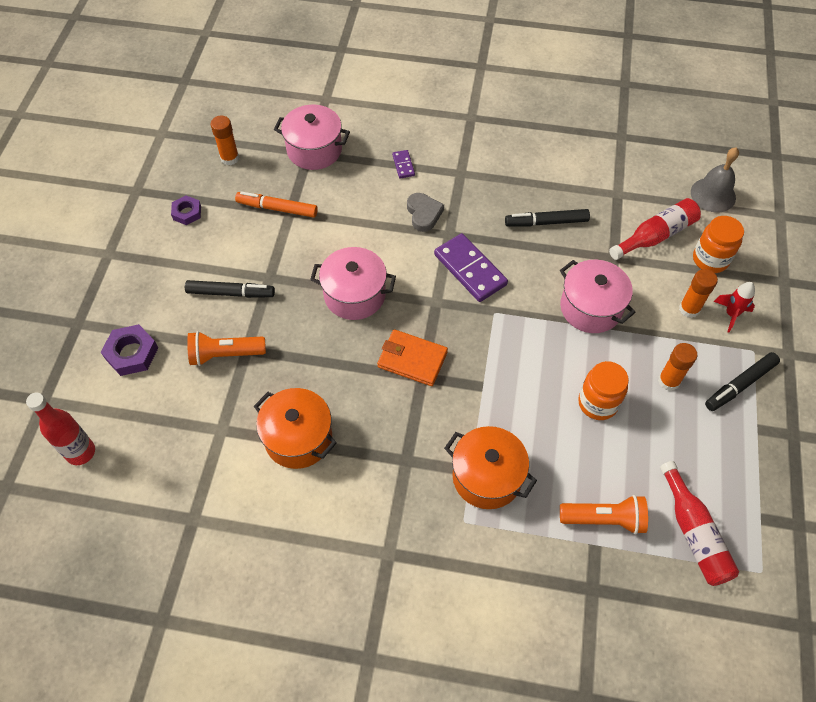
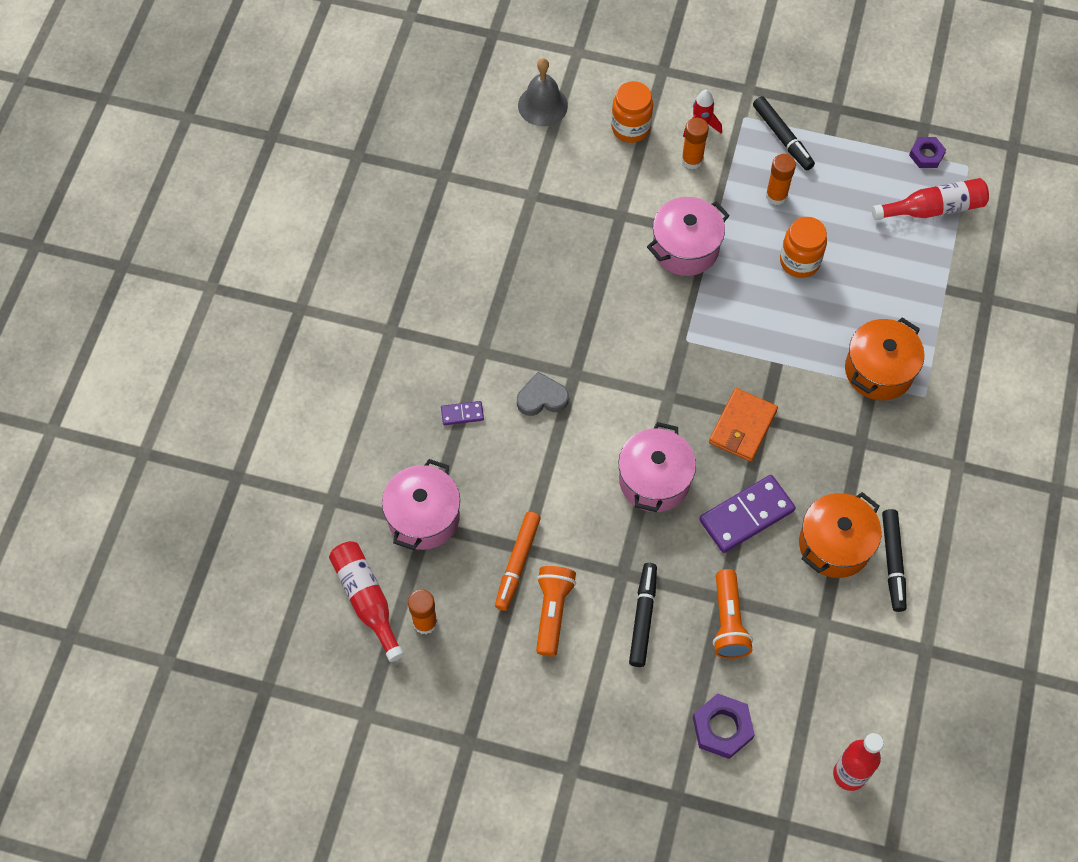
camera: 85 degrees left, 5 degrees up
(187, 213) = (513, 673): purple nut -> purple nut (926, 155)
(470, 270) = (627, 358): purple domino -> purple domino (746, 515)
(546, 222) = (566, 272): black marker -> black marker (892, 562)
(604, 519) = (921, 277): orange flashlight -> orange flashlight (552, 612)
(655, 236) = (595, 170): red bottle -> red bottle (366, 600)

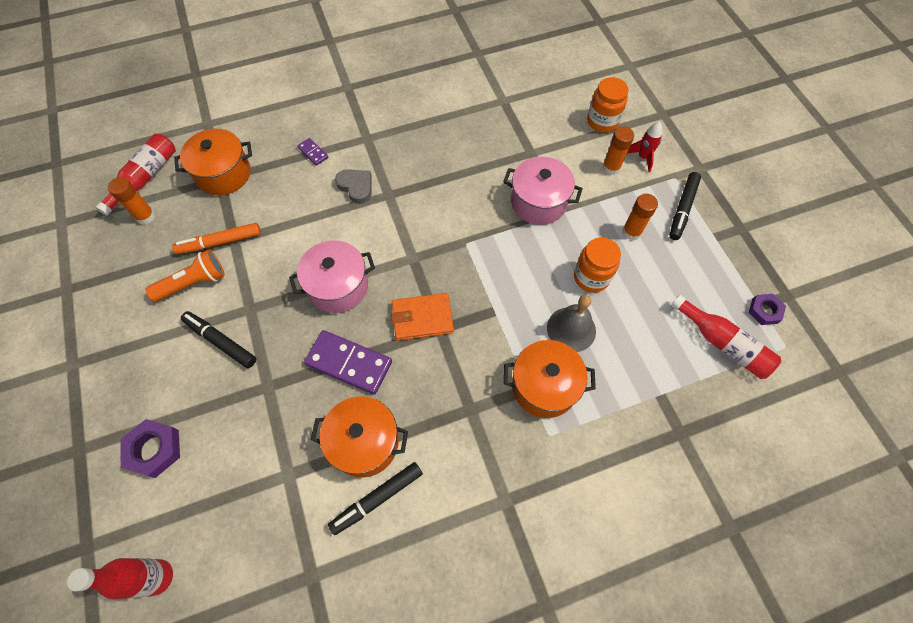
camera: 55 degrees right, 0 degrees up
(423, 517) = (223, 174): pink pot -> orange pot
(542, 105) = (573, 70): grey bell -> grey bell (571, 329)
(643, 617) = (221, 341): black marker -> black marker turned 120 degrees counterclockwise
(728, 621) = (249, 401): orange flashlight -> none

